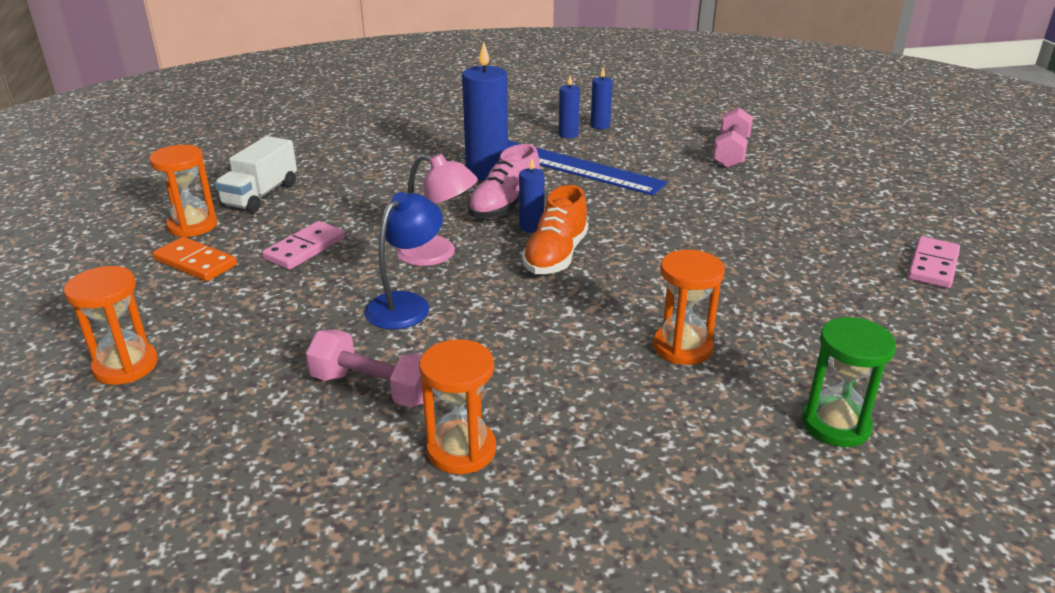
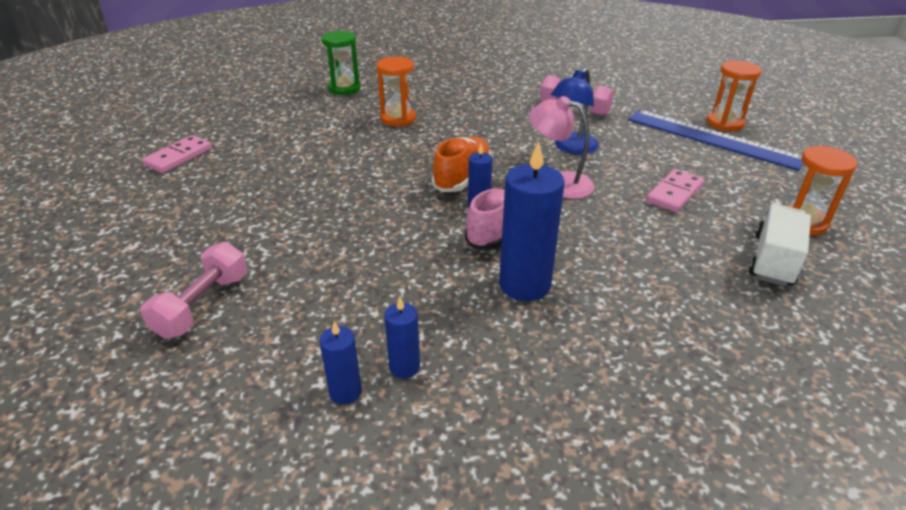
camera: 175 degrees left, 5 degrees up
(195, 262) = (756, 185): orange domino -> none
(461, 450) = (524, 88): orange hourglass -> none
(572, 166) = (418, 289): blue ruler -> blue ruler (712, 138)

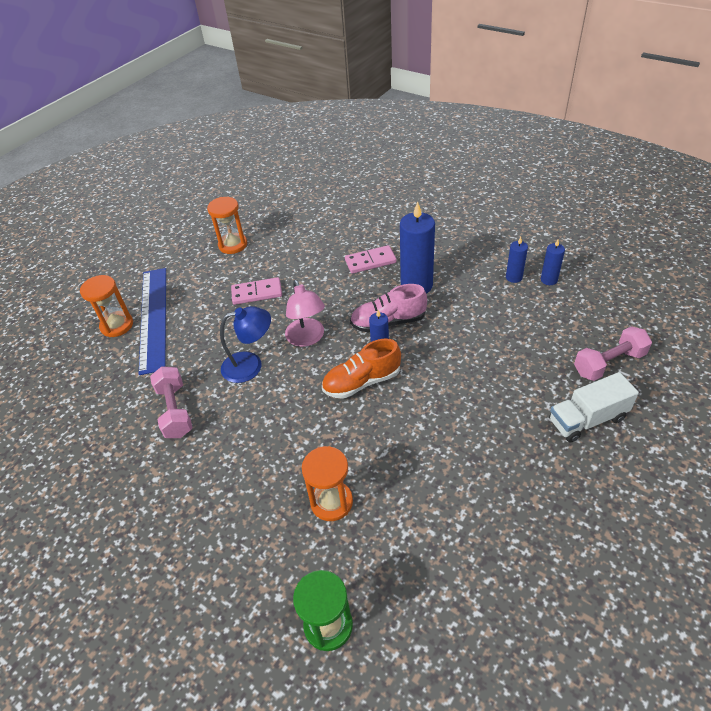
camera: 135 degrees left, 10 degrees up
(178, 157) = (595, 576): pink domino -> pink domino (370, 261)
(773, 260) = (284, 238): white truck -> white truck (587, 419)

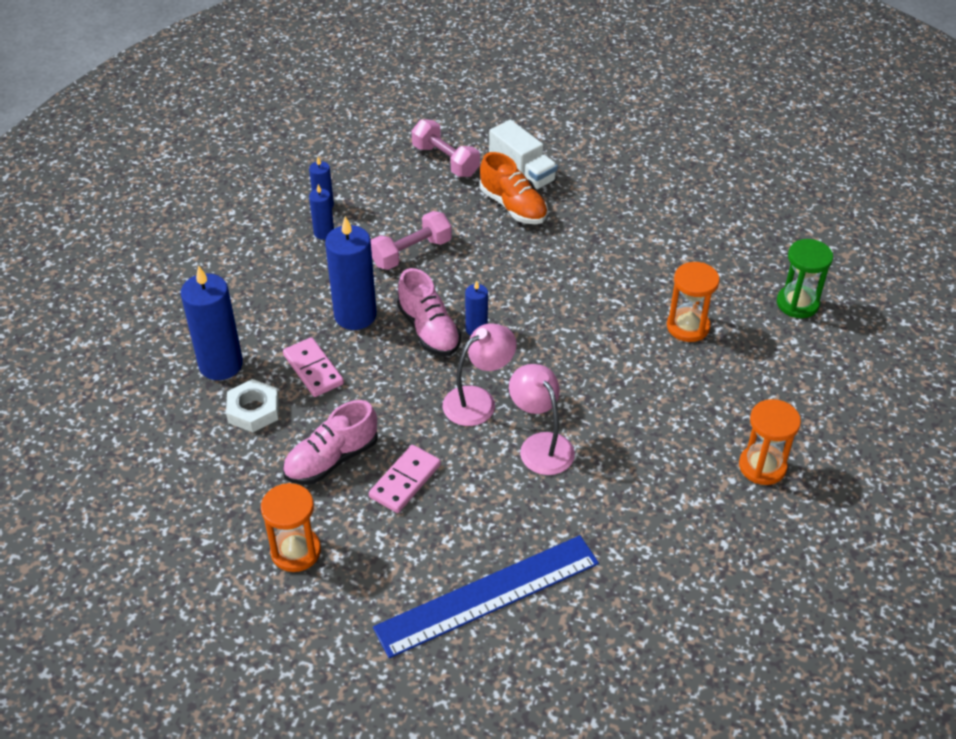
camera: 110 degrees left, 0 degrees up
(117, 325) = (517, 640): orange hourglass -> orange hourglass (762, 466)
(175, 411) = (637, 498): pink dumbbell -> pink dumbbell (411, 252)
(250, 365) = (540, 445): blue lamp -> pink lamp
(257, 293) = (405, 481): pink domino -> pink domino turned 60 degrees clockwise
(290, 263) = (331, 459): none -> pink shoe
(345, 234) = (253, 410): none -> white nut
(362, 382) = (531, 335): orange shoe -> orange shoe (513, 206)
(390, 223) = (221, 364): none -> blue candle

